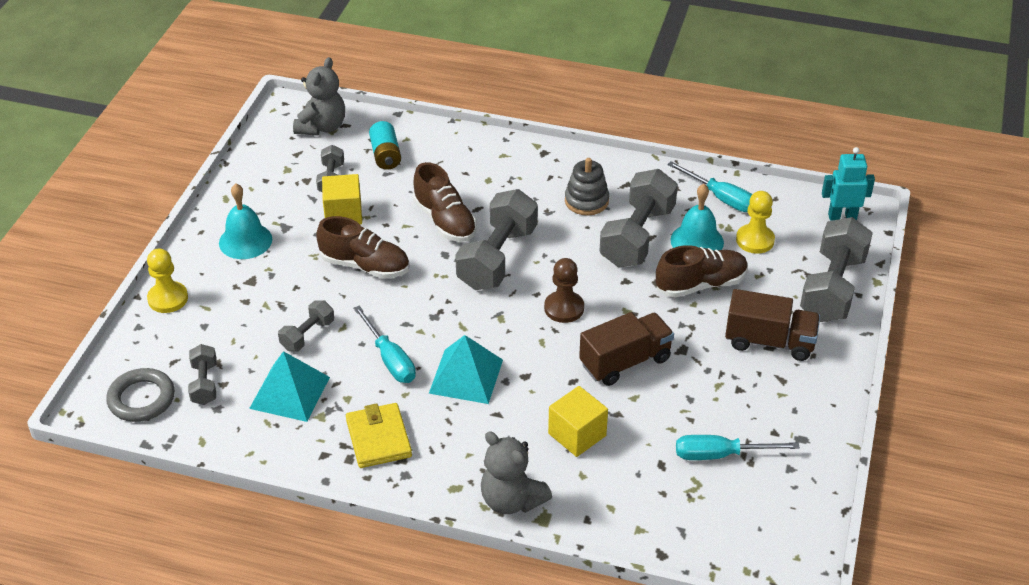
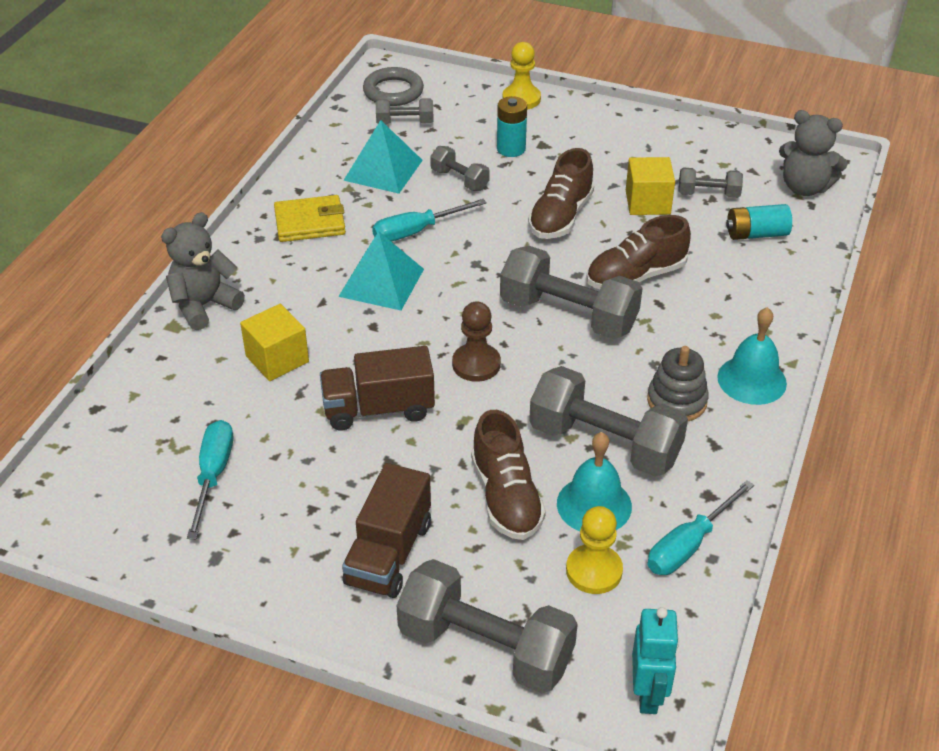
camera: 95 degrees right, 0 degrees up
(245, 241) = (604, 140): turquoise bell -> turquoise bell (752, 380)
(257, 302) = (511, 149): none -> turquoise battery
(625, 362) = (378, 409): brown truck -> brown truck turned 105 degrees clockwise

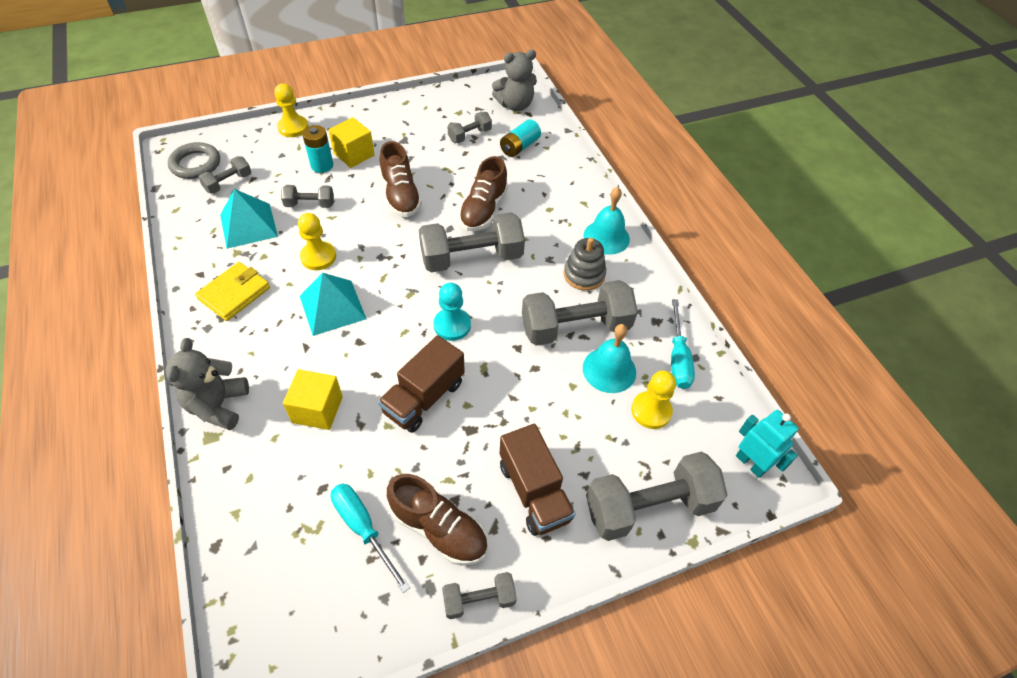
camera: 45 degrees left, 10 degrees up
(243, 597) = (479, 599): none -> grey dumbbell
(416, 231) = (318, 257): turquoise screwdriver -> yellow pawn
(476, 364) = (452, 325): brown pawn -> turquoise pawn
(506, 497) = (559, 401): brown shoe -> brown shoe (439, 528)
(647, 202) = (442, 158): yellow cube -> yellow cube (354, 154)

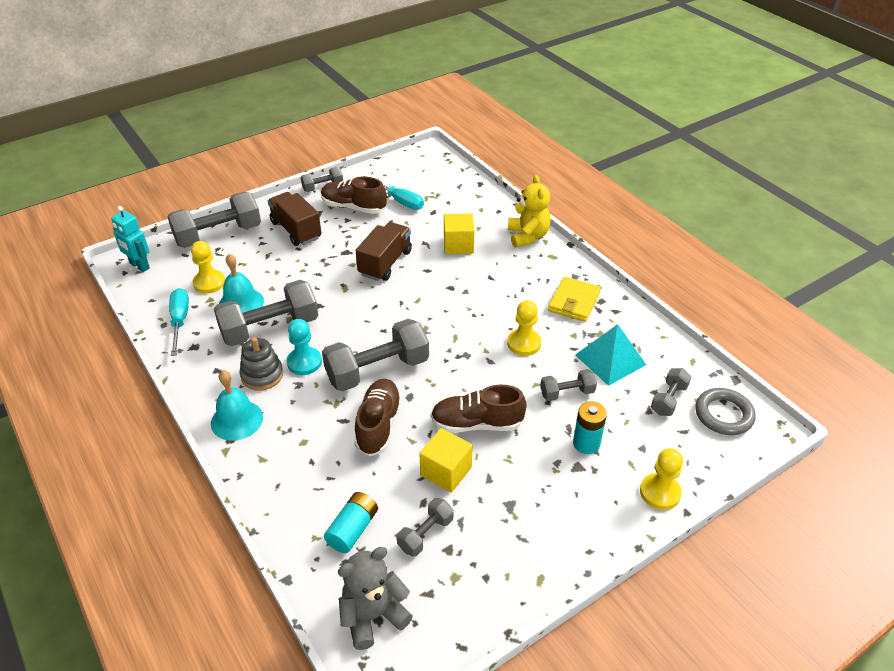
camera: 170 degrees right, 10 degrees down
(218, 405) = (527, 236): grey teddy bear -> yellow teddy bear
(332, 307) = (486, 306): turquoise pyramid -> none
(354, 154) = (559, 467): yellow cube -> yellow cube (446, 471)
(401, 195) = (477, 424): brown shoe -> brown shoe turned 60 degrees counterclockwise
(452, 325) = (379, 311): turquoise pawn -> turquoise pawn (304, 362)

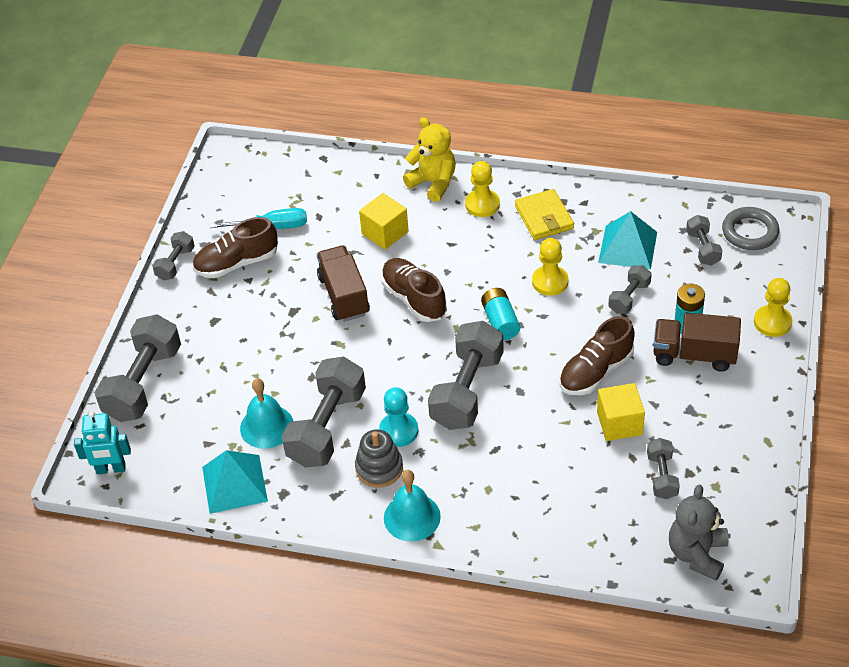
camera: 40 degrees left, 5 degrees up
(180, 321) = (234, 484): turquoise screwdriver -> turquoise pyramid
(209, 283) = (208, 432): yellow pawn -> yellow pawn (482, 204)
(296, 230) = (214, 324): brown truck -> brown truck (694, 355)
(353, 529) = (610, 515): turquoise battery -> turquoise battery (500, 322)
(378, 425) = (526, 430): brown shoe -> brown shoe (414, 299)

